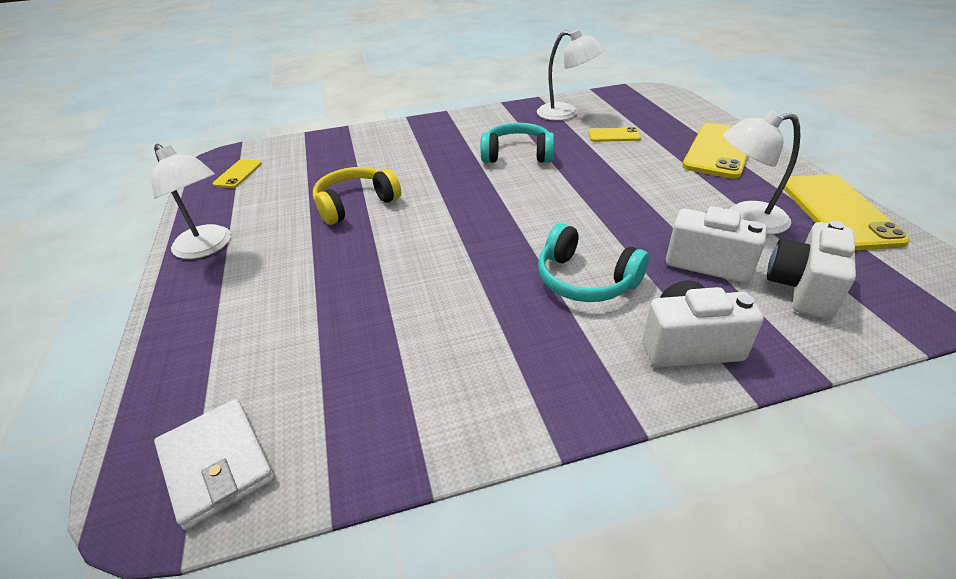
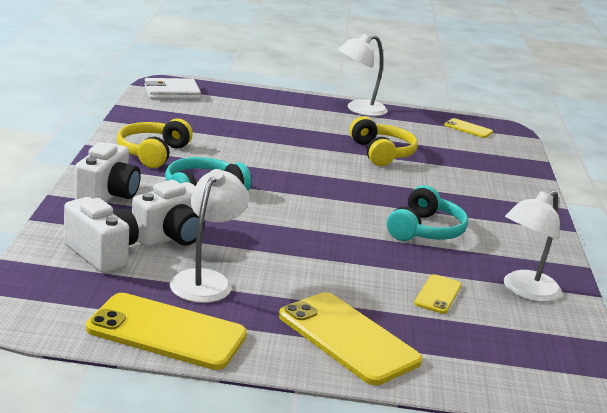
camera: 105 degrees right, 15 degrees down
(520, 364) = (153, 153): none -> yellow headphones

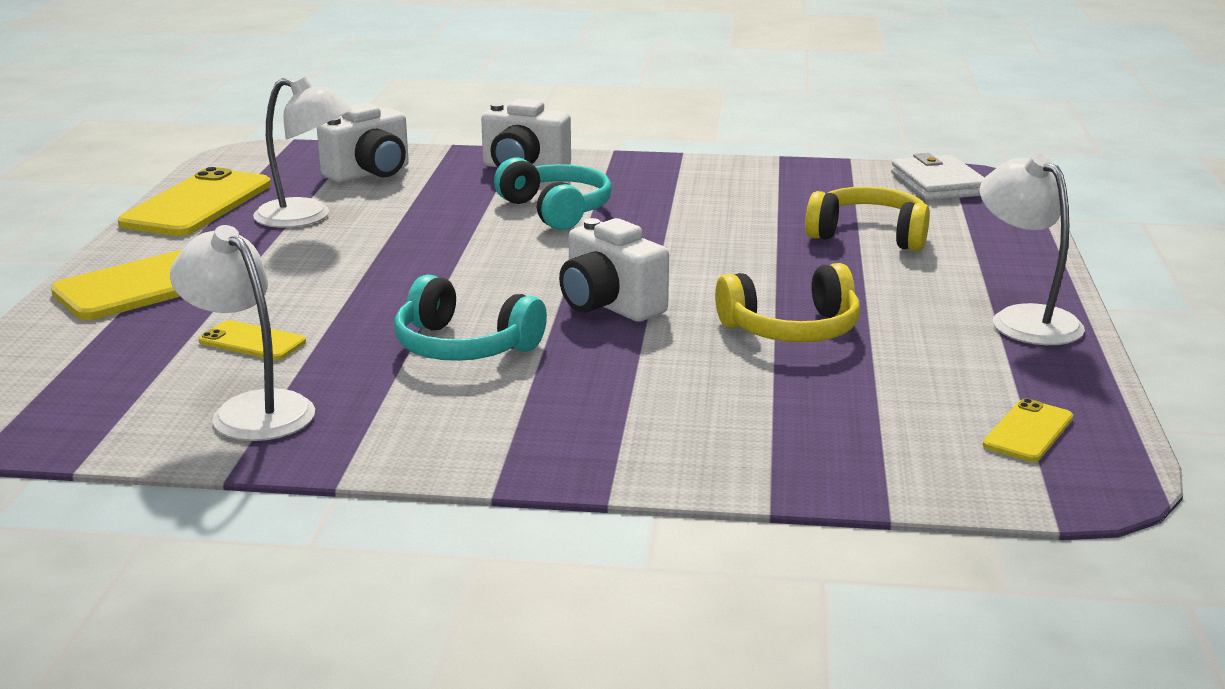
camera: 95 degrees right, 0 degrees up
(153, 153) = (674, 182): yellow headphones -> yellow headphones (869, 235)
(171, 237) = (414, 199): white camera -> white camera (609, 306)

